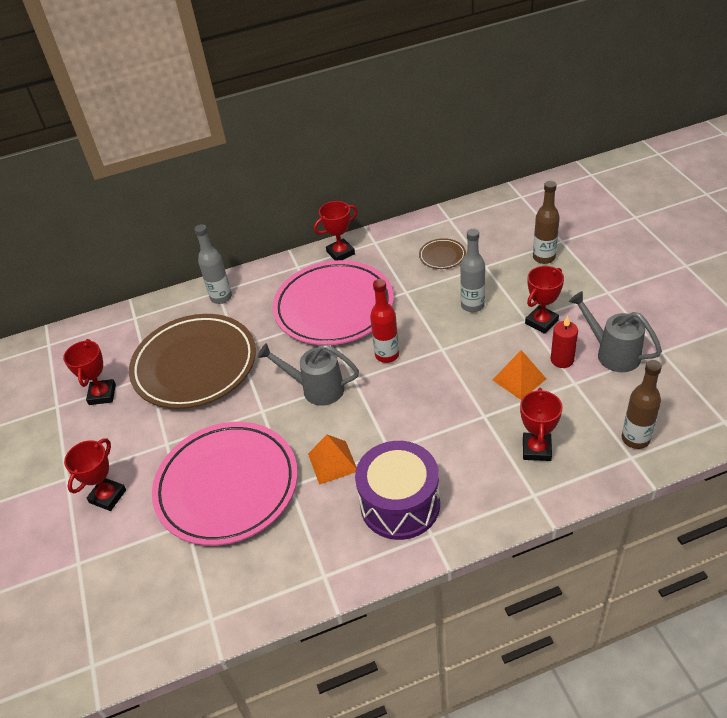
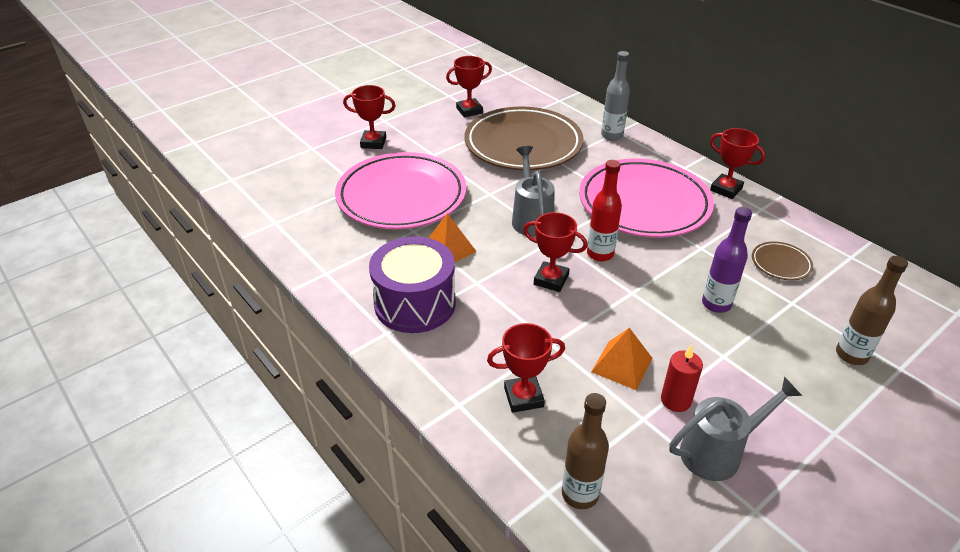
camera: 65 degrees right, 5 degrees down
(472, 305) = (716, 304): grey bottle -> purple bottle
(541, 322) = (729, 371): red trophy -> red trophy (551, 280)
(612, 353) = (718, 452): grey watering can -> grey watering can turned 45 degrees clockwise

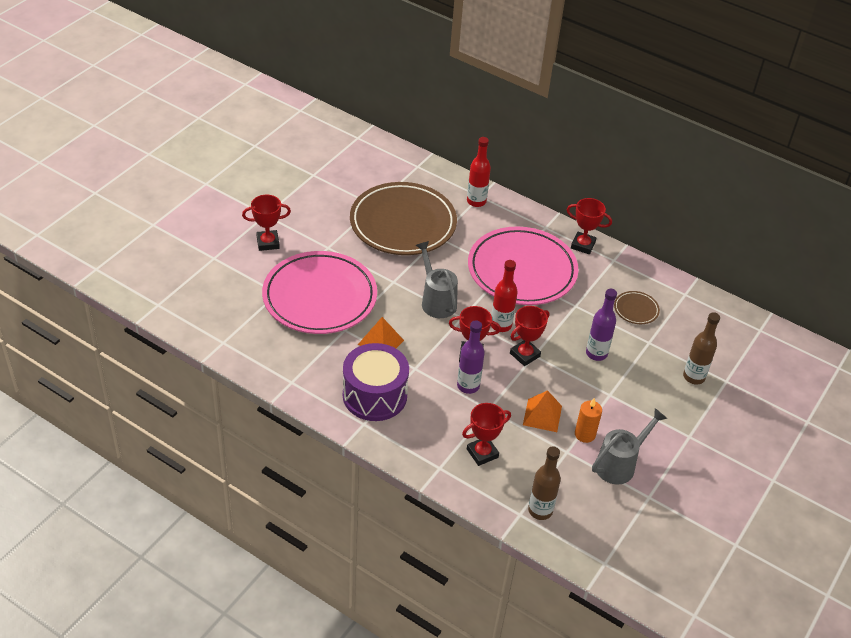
camera: 20 degrees left, 5 degrees up
(469, 111) = (340, 191): red trophy -> red trophy (524, 355)
(535, 313) = (468, 386): none -> purple bottle
(612, 135) = (476, 201): grey bottle -> red bottle
(675, 400) = (585, 434): red candle -> orange candle

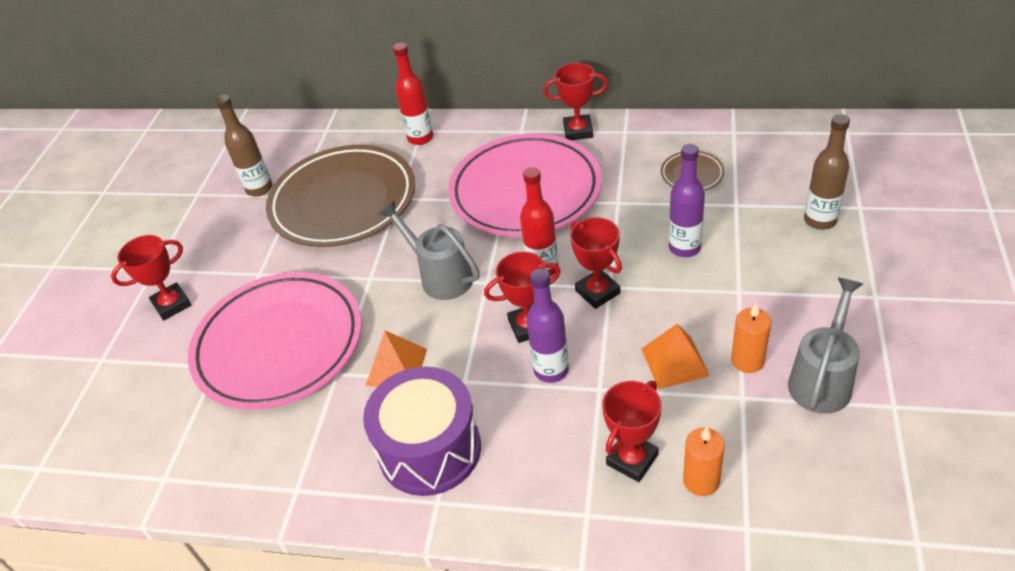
camera: 15 degrees left, 0 degrees up
(512, 481) = (701, 480): none -> orange candle
(524, 355) = (597, 292): red trophy -> red trophy turned 60 degrees counterclockwise
(540, 510) = (770, 507): brown bottle -> brown bottle (259, 189)

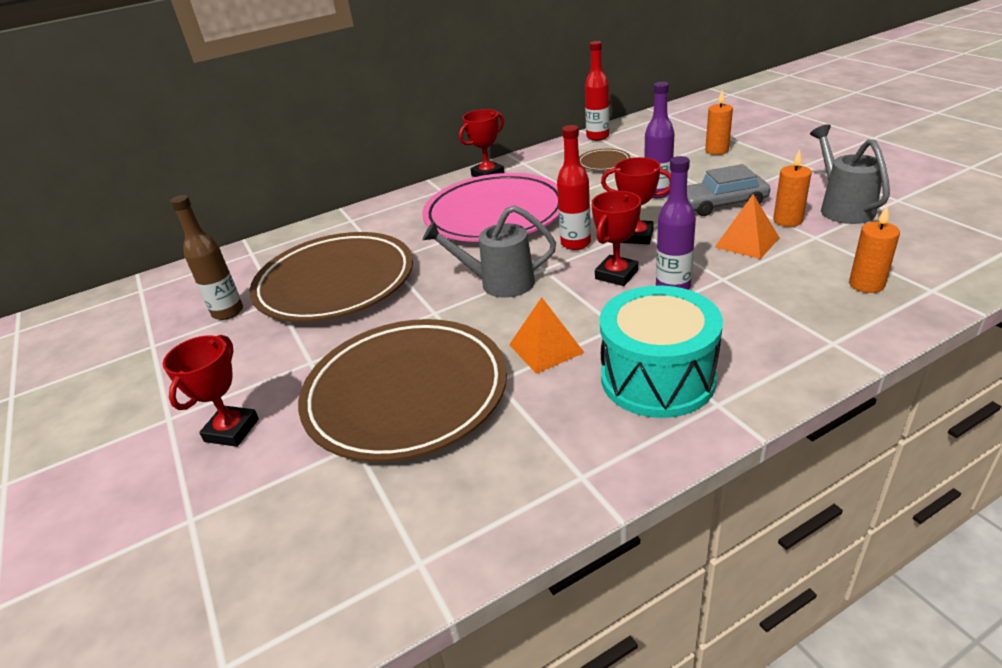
camera: 40 degrees left, 10 degrees down
(279, 344) = (406, 394): pink plate -> brown plate
(420, 138) = (356, 224): red bottle -> red bottle (597, 137)
(429, 449) = (657, 378): purple drum -> turquoise drum
(632, 459) = (808, 299): red trophy -> none
(720, 299) = (721, 203): none -> grey car
(820, 220) = (716, 150): brown bottle -> orange candle

